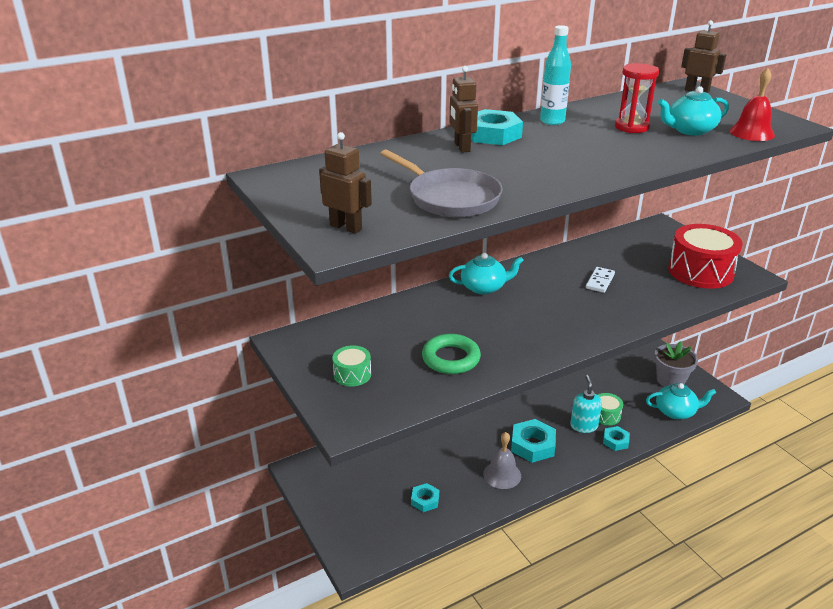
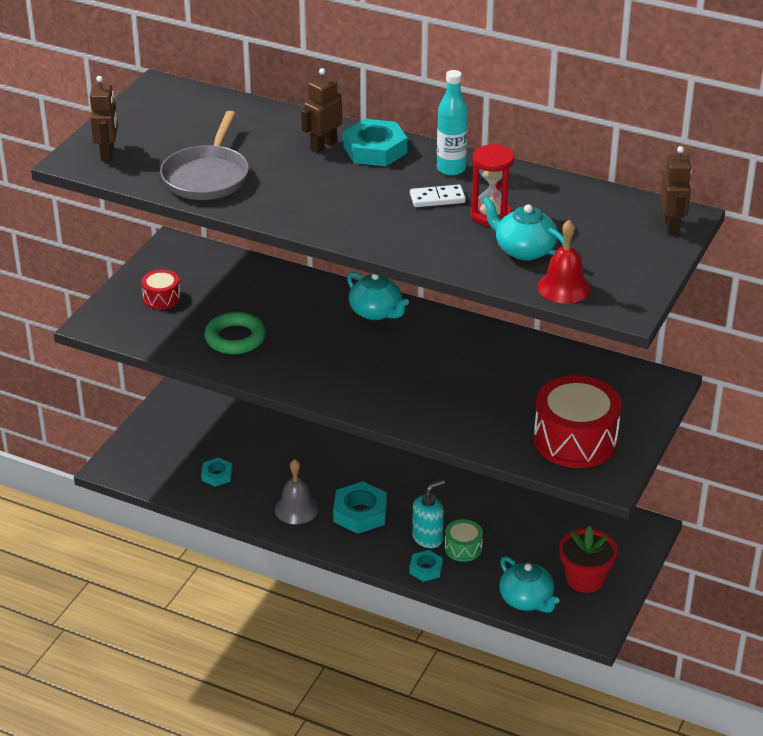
camera: 55 degrees right, 5 degrees up
(352, 374) = (161, 298): green drum -> red drum
(600, 281) = (471, 378): white domino -> white domino (437, 198)
(670, 380) = (585, 579): grey flower pot -> red flower pot

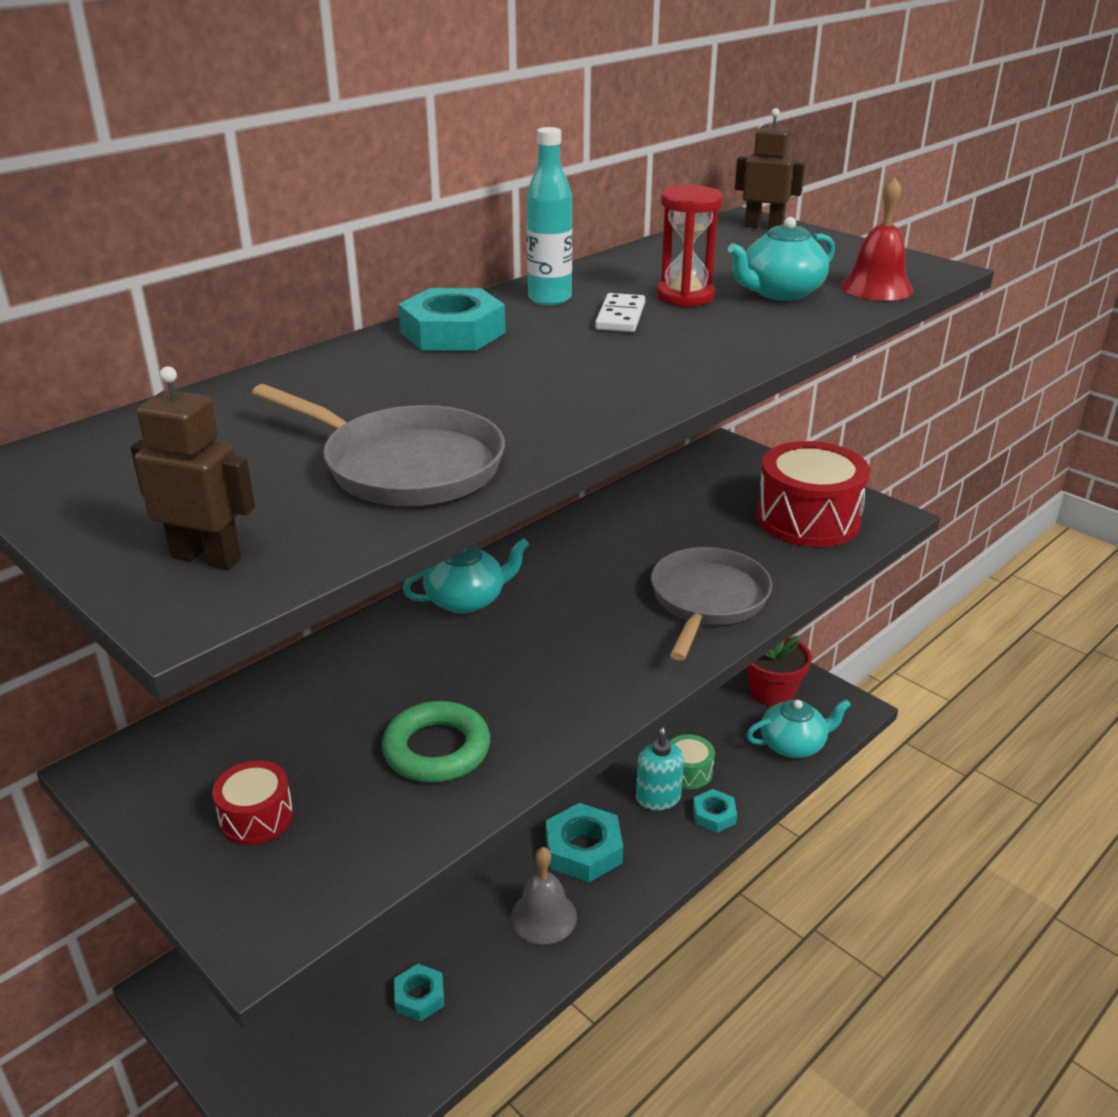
camera: 70 degrees left, 5 degrees down
(323, 145) = (402, 362): brown robot -> none
(434, 408) = (707, 600): none -> grey pan

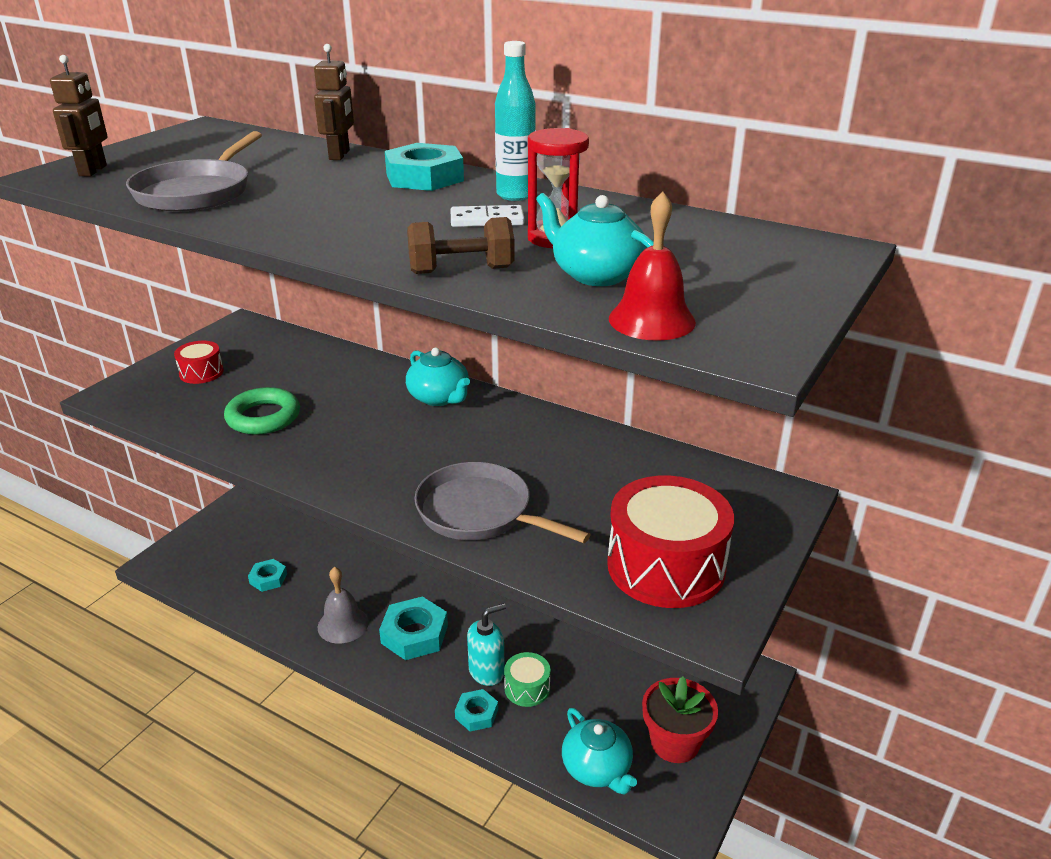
camera: 75 degrees right, 0 degrees up
(707, 600) = (480, 512): grey pan -> grey pan turned 150 degrees counterclockwise
(756, 338) = (461, 270): none -> brown dumbbell
(764, 227) = (820, 258): brown robot -> brown robot (340, 155)

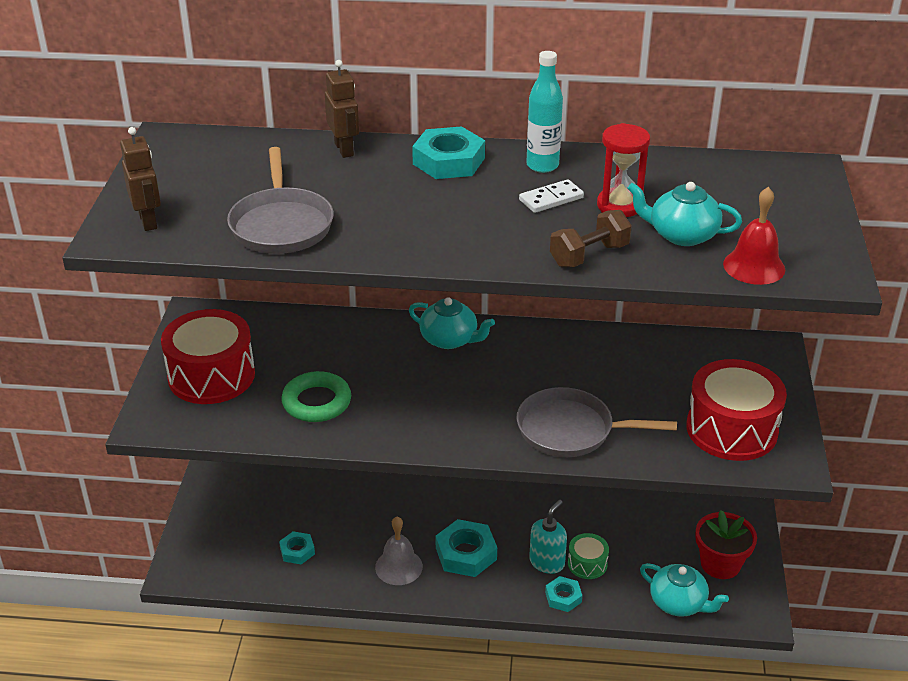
camera: 25 degrees left, 5 degrees up
(201, 373) = (211, 375): red drum -> red drum, size x2.04

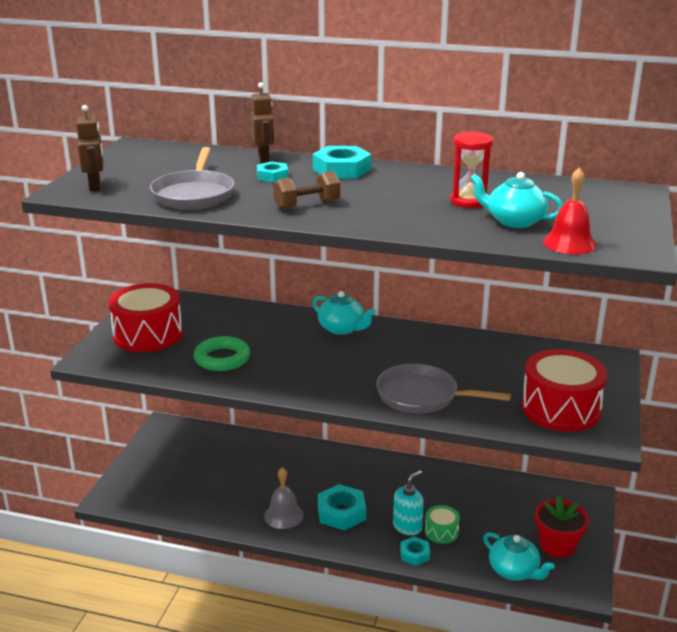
camera: 10 degrees right, 10 degrees down
(297, 551) = (206, 495): turquoise nut -> turquoise nut (272, 176)
(542, 165) = (415, 176): turquoise bottle -> none
(551, 199) = (414, 194): white domino -> none
(589, 255) = (431, 227): brown dumbbell -> brown dumbbell (307, 205)

